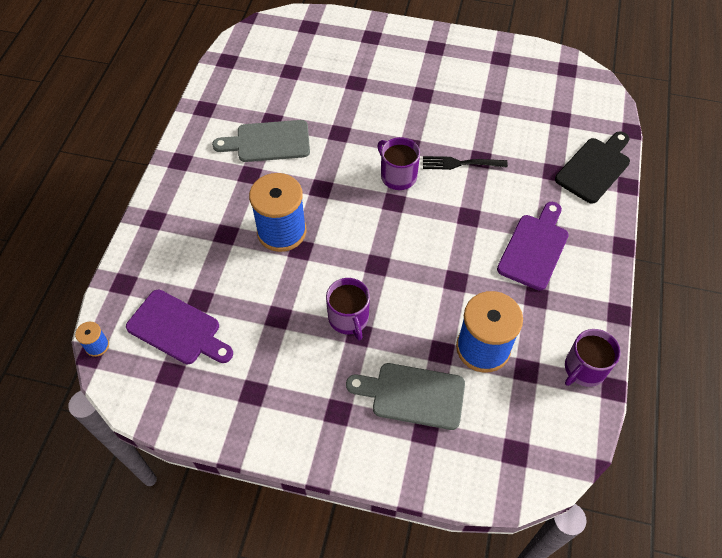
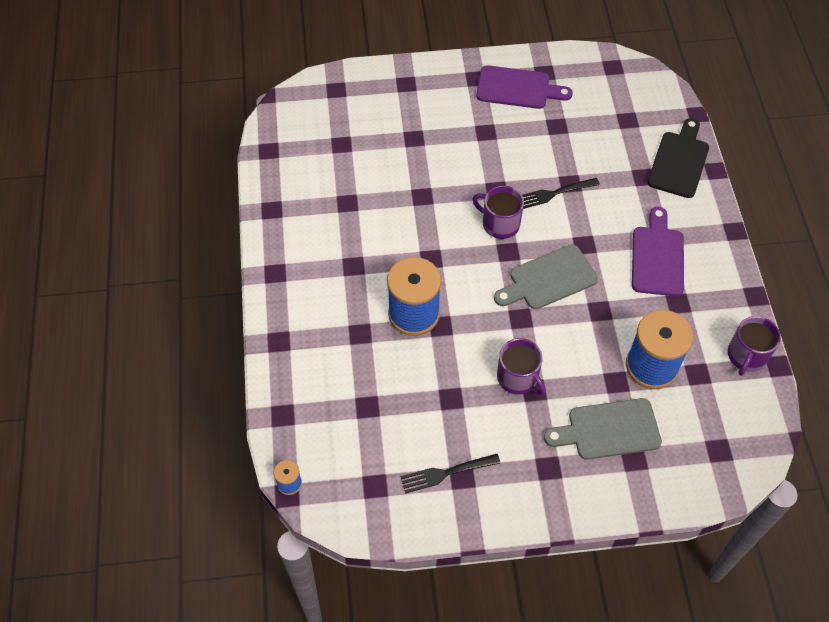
camera: 20 degrees left, 0 degrees up
(178, 329) = (360, 441): purple cutting board -> purple cutting board (517, 88)
(240, 384) = (447, 472): none -> black fork
(268, 142) = (355, 226): grey cutting board -> grey cutting board (548, 279)

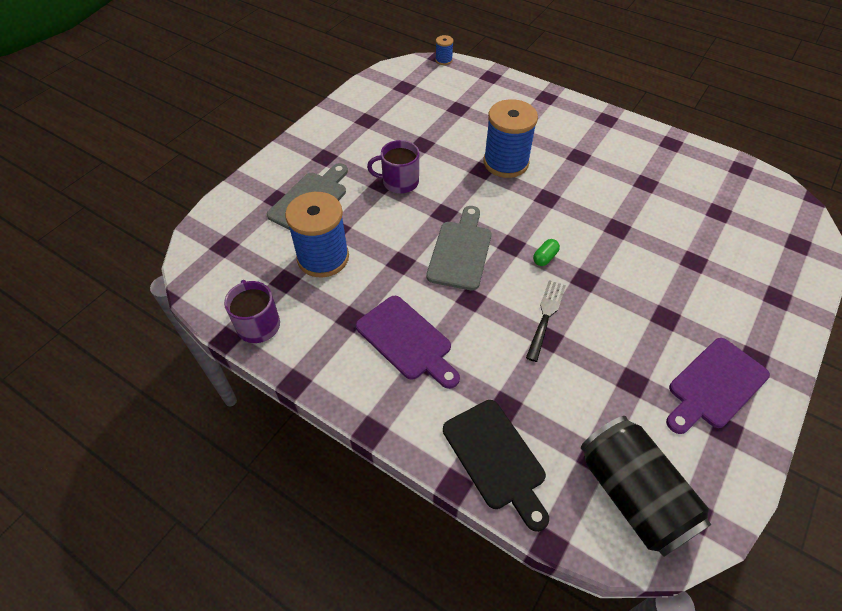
camera: 130 degrees right, 5 degrees down
(447, 472) = (376, 115): black fork -> none
(499, 223) = (545, 257): purple mug -> green capsule
(631, 94) = (633, 495): none -> black can

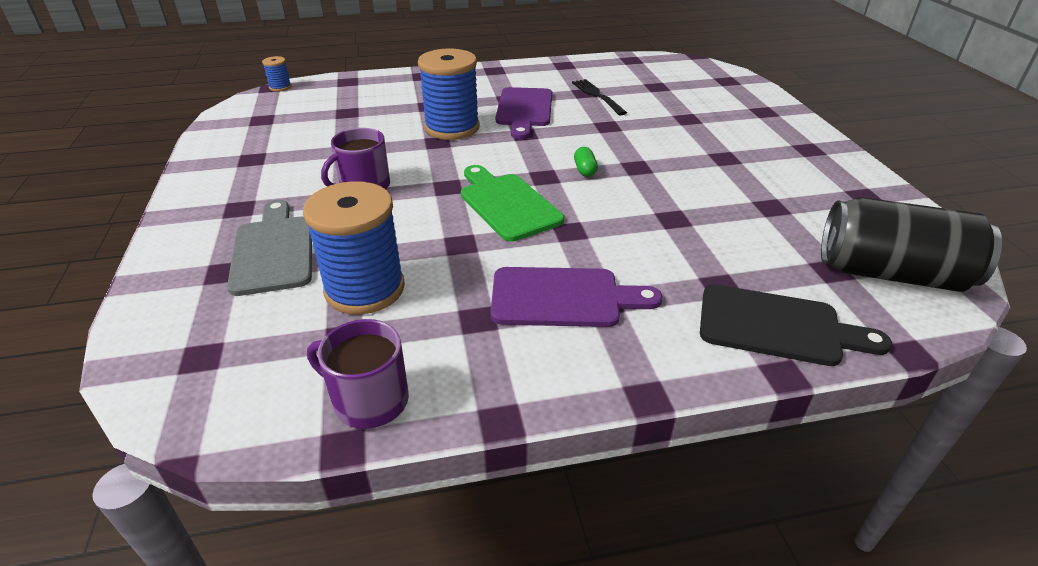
camera: 45 degrees left, 15 degrees down
(460, 251) = (507, 204): grey cutting board -> green cutting board
(546, 317) = (649, 206): black fork -> black fork (597, 96)
(714, 385) = (816, 176): purple cutting board -> purple cutting board (524, 110)

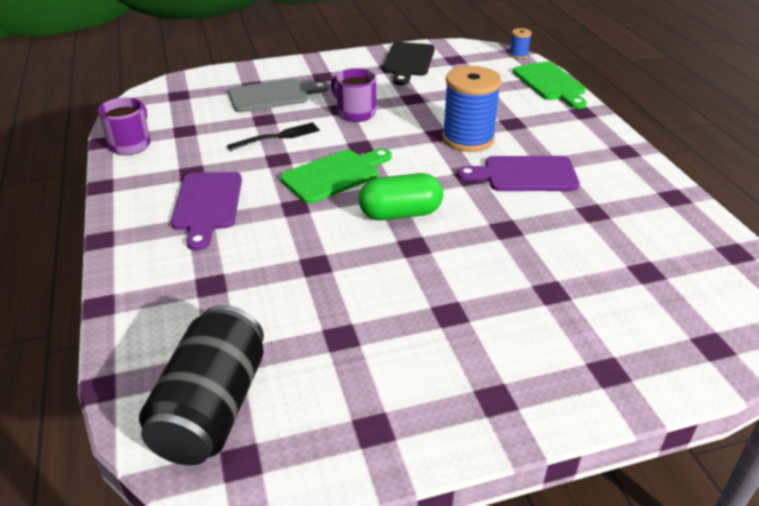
camera: 85 degrees right, 0 degrees up
(357, 81) = (550, 83): none -> green cutting board
(365, 289) = (229, 130): blue spool -> none
(585, 170) = (400, 213): green capsule -> green capsule, size x2.12
(597, 96) = (587, 222): black fork -> black fork (277, 137)
(777, 326) = (151, 310): black cutting board -> black cutting board (408, 62)

